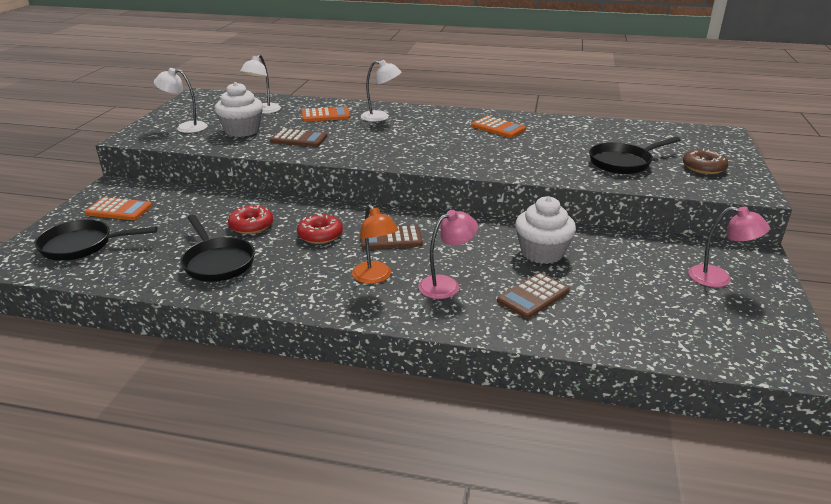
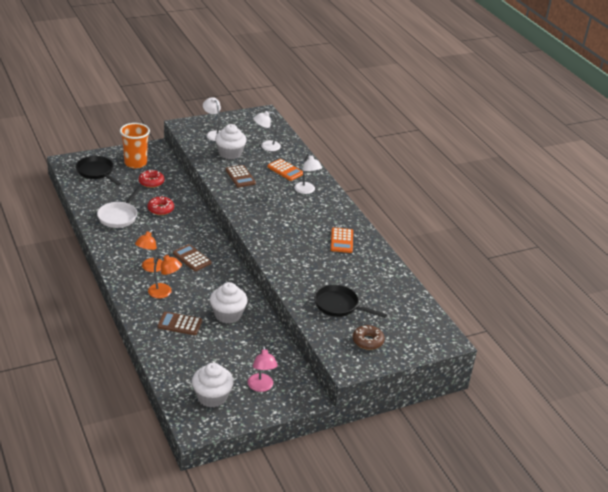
camera: 50 degrees right, 5 degrees up
(119, 210) = (135, 163): orange calculator -> orange cup
(217, 262) = (119, 216): black pan -> white pan
(320, 235) = (173, 234): red donut -> red donut (151, 182)
(446, 284) = (164, 292): pink lamp -> orange lamp
(726, 325) = (212, 397): none -> white cupcake

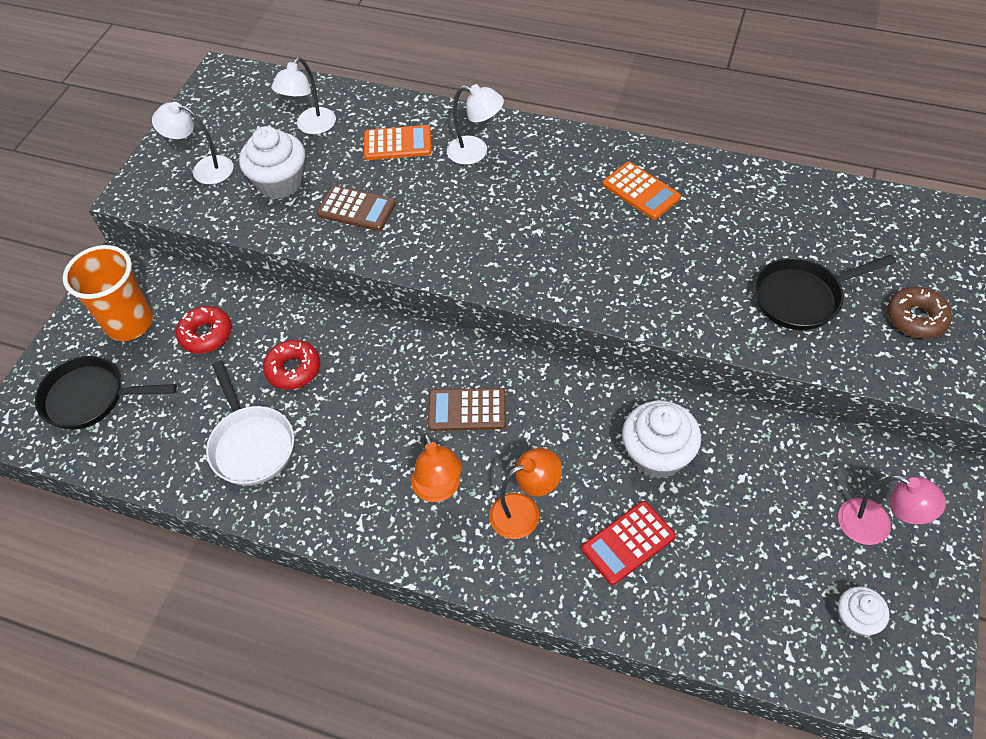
camera: 40 degrees left, 20 degrees up
(180, 324) = (628, 543): brown calculator -> red calculator
(212, 397) = (856, 619): white cupcake -> white cupcake, size x0.57

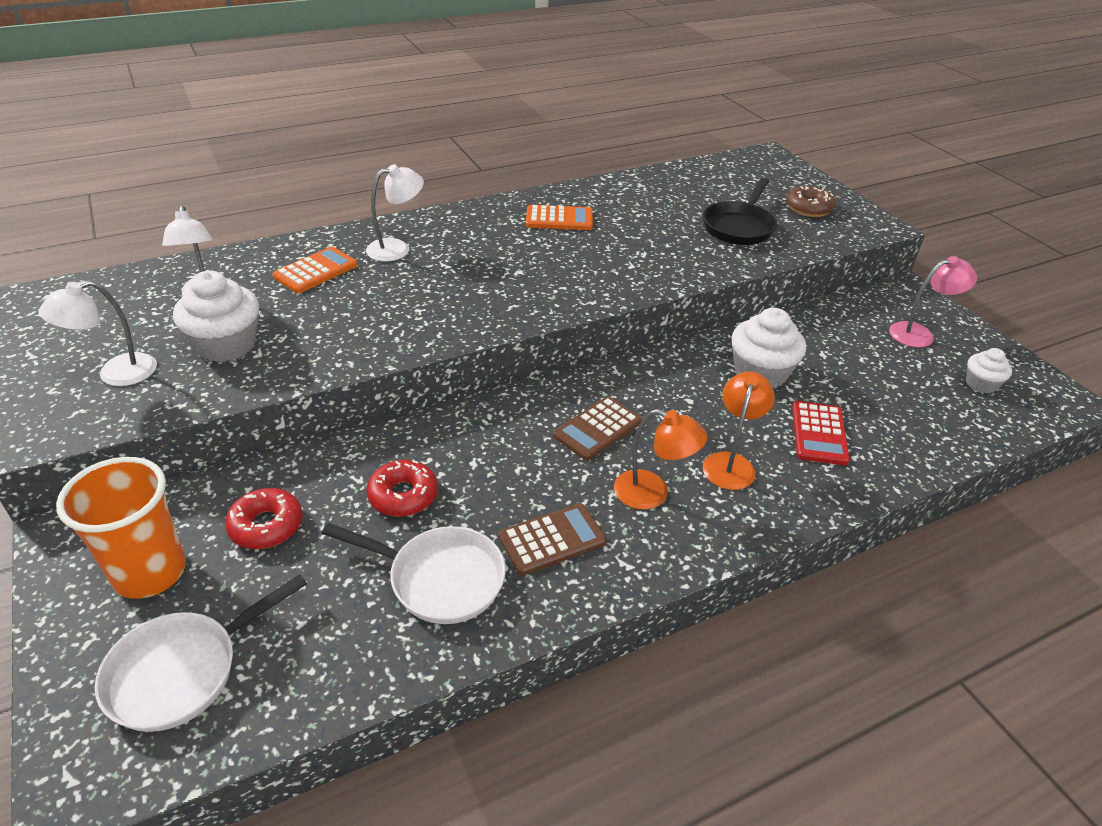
camera: 50 degrees left, 15 degrees down
(90, 398) = (182, 671): black pan -> white pan
(356, 209) = (337, 328): brown calculator -> brown calculator (552, 539)

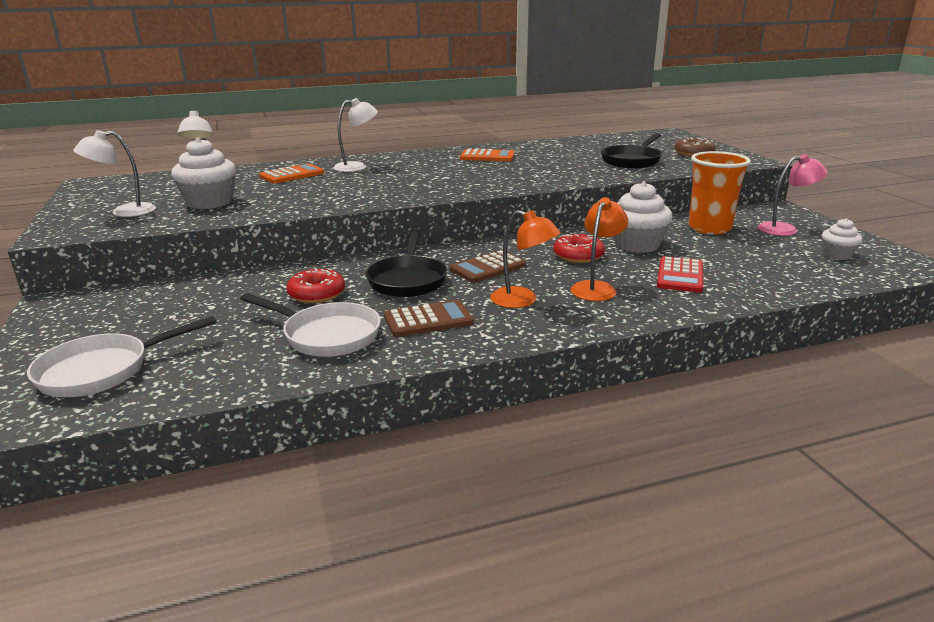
camera: 10 degrees right, 15 degrees down
(150, 572) = (105, 322): orange cup -> orange cup (709, 228)
(266, 526) = (204, 304): red donut -> red donut (578, 256)
(507, 460) = (407, 280): none -> black pan

